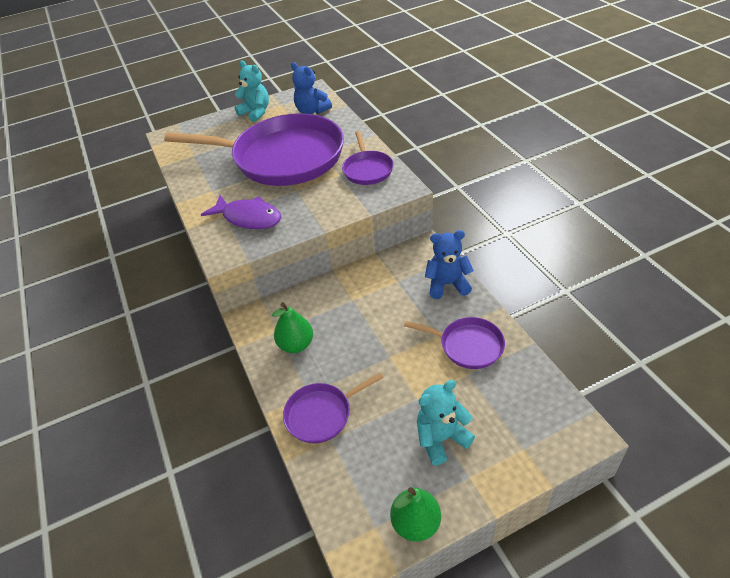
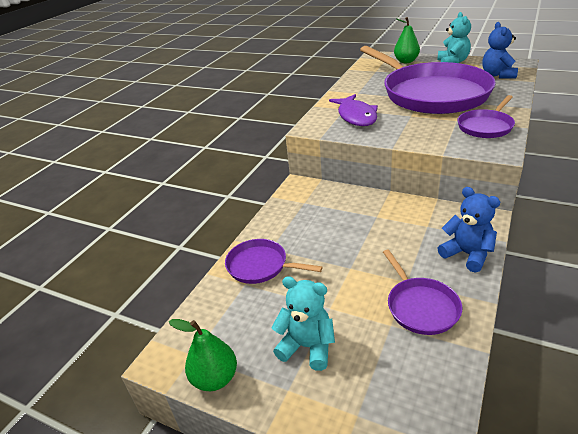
camera: 50 degrees right, 10 degrees down
(296, 345) = (303, 217): green pear -> green pear (406, 61)

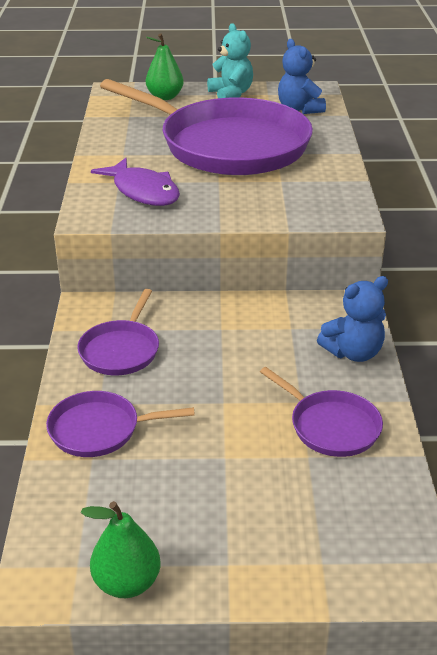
camera: 30 degrees left, 0 degrees up
(307, 347) = (223, 510): turquoise teddy bear -> none
(467, 254) = (353, 352): blue teddy bear -> blue teddy bear turned 135 degrees clockwise
(486, 126) = (320, 185): purple pan -> purple pan (121, 350)

